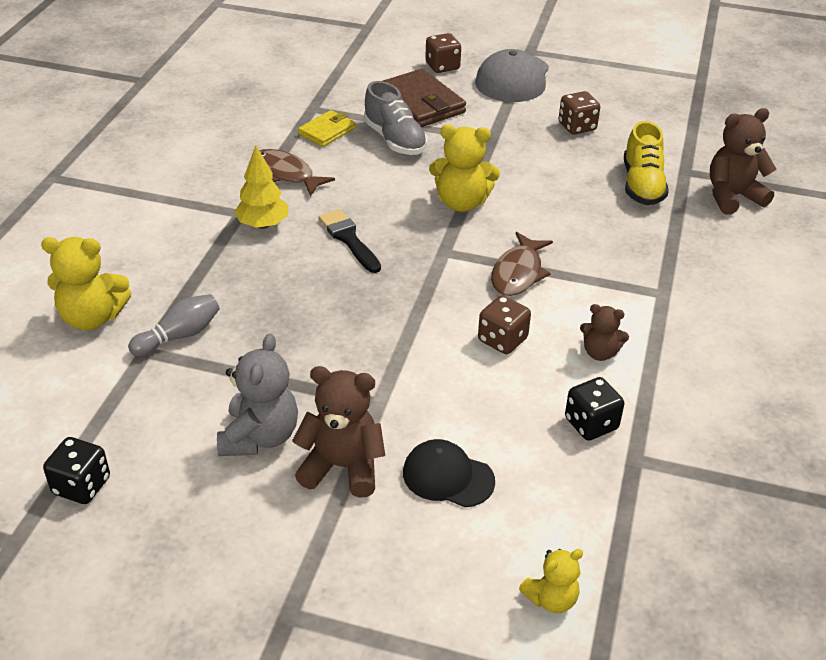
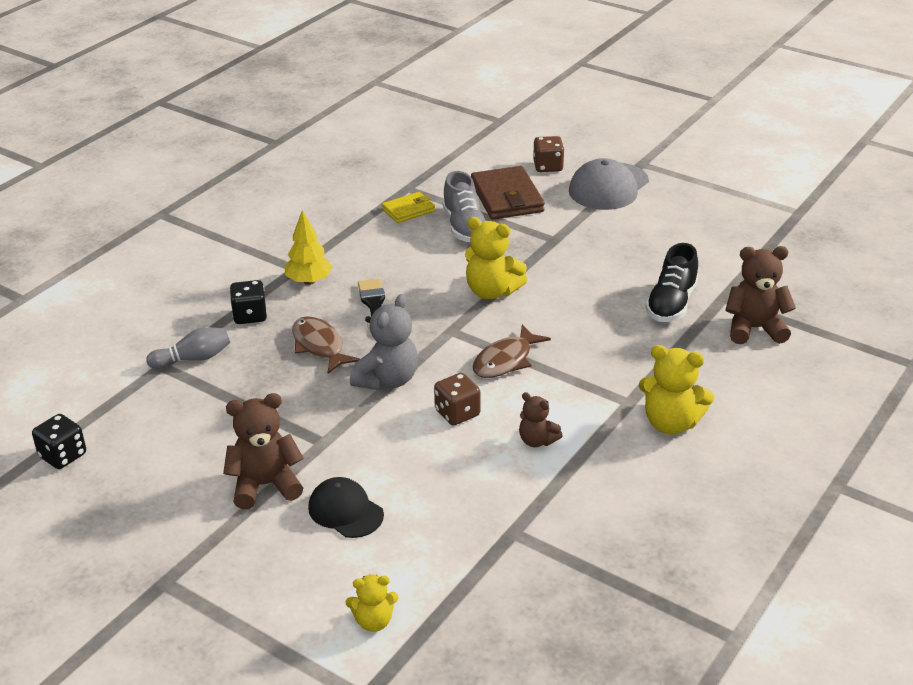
camera: 20 degrees right, 5 degrees down
(92, 318) = (134, 332): yellow teddy bear -> yellow teddy bear (671, 423)
(260, 437) = (214, 448): grey teddy bear -> grey teddy bear (387, 380)
(286, 174) = (352, 242): brown fish -> brown fish (319, 346)
(342, 467) = (265, 485): brown teddy bear -> brown teddy bear turned 45 degrees counterclockwise
(577, 127) = (642, 241): brown dice -> none
(591, 424) = (492, 496): black dice -> black dice (250, 316)
(642, 185) = (671, 304): yellow shoe -> black shoe

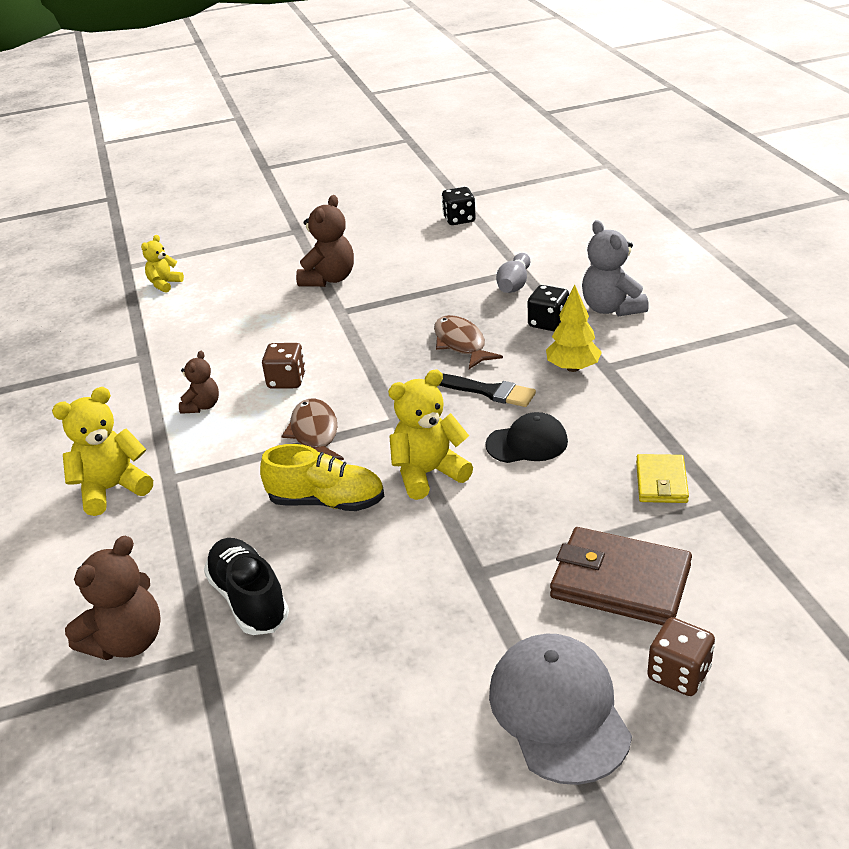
camera: 130 degrees right, 0 degrees up
(319, 346) = (461, 344): brown fish -> brown fish turned 120 degrees counterclockwise
(345, 511) = (261, 301): black cap -> black cap (527, 443)
(387, 380) = (372, 362): grey teddy bear -> grey teddy bear (611, 308)
(464, 227) = (579, 510): grey shoe -> none
(537, 441) = (202, 406): brown teddy bear -> brown teddy bear turned 120 degrees clockwise
(564, 318) = (326, 502): none -> yellow shoe

